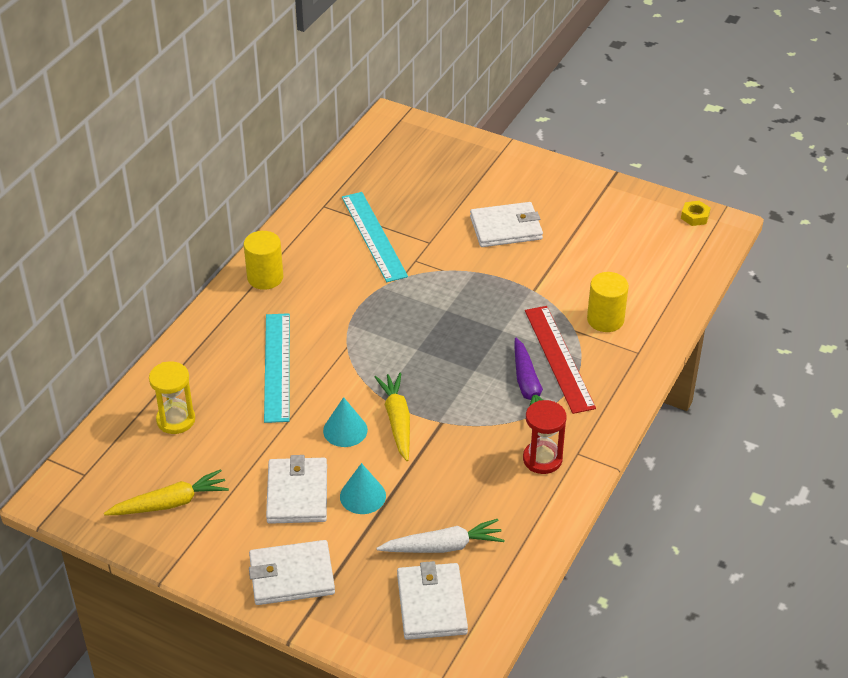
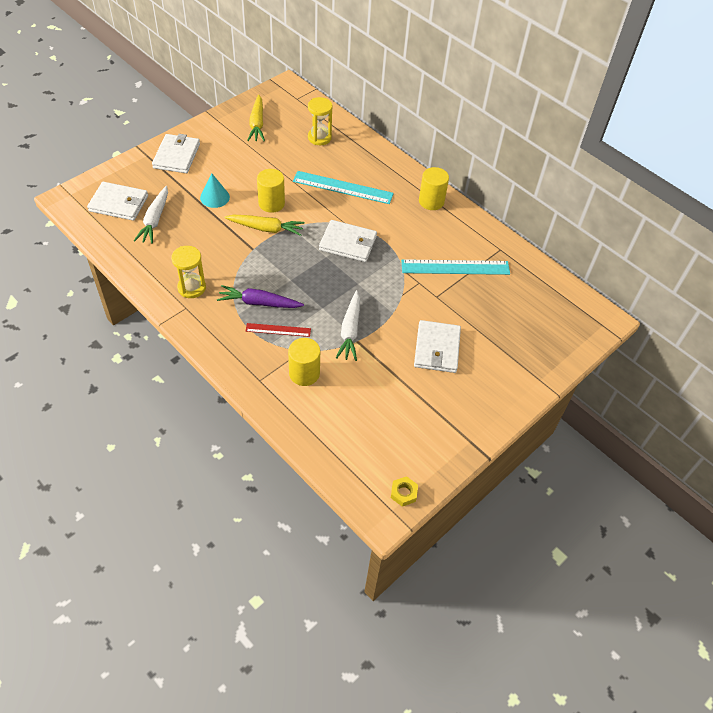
camera: 105 degrees right, 10 degrees up
(297, 493) = (233, 172): white wallet -> white wallet (348, 243)
(345, 430) = (271, 203): turquoise cone -> yellow cylinder
(523, 299) = (350, 331): none -> white carrot
(542, 459) = (192, 288): red hourglass -> yellow hourglass
(558, 358) = (278, 330): red ruler -> red ruler, size x0.55

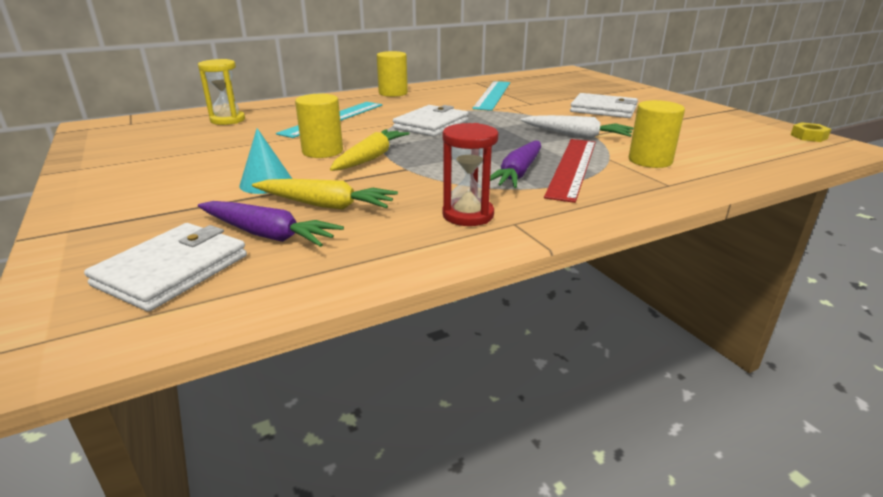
camera: 70 degrees left, 25 degrees down
(155, 220) = (268, 235): white carrot -> purple carrot
(177, 156) = (117, 203): white wallet -> none
(192, 288) = (468, 215): yellow hourglass -> red hourglass
(257, 124) = (141, 146): yellow carrot -> yellow carrot (326, 205)
(278, 330) = (572, 167): red ruler -> red ruler, size x1.80

